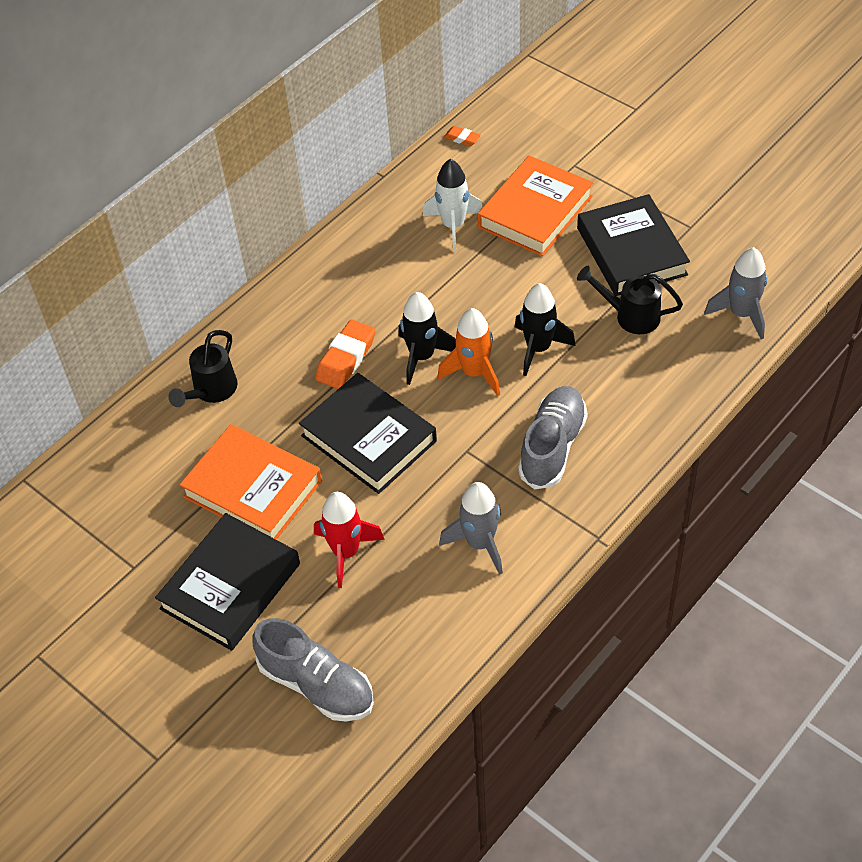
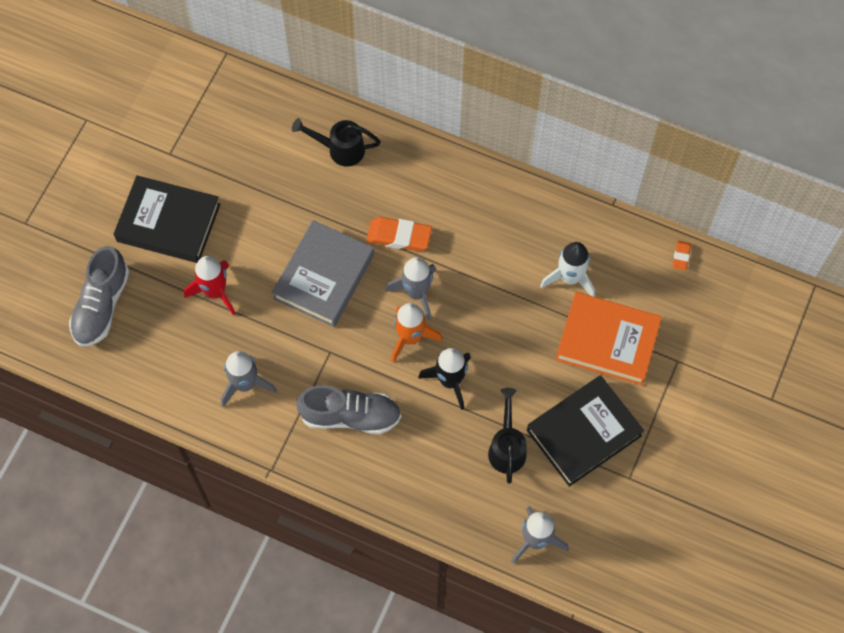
camera: 70 degrees right, 15 degrees up
(253, 489) = (256, 209): orange book -> none
(368, 438) = (324, 277): black book -> grey book
(422, 357) = (416, 293): black rocket -> grey rocket

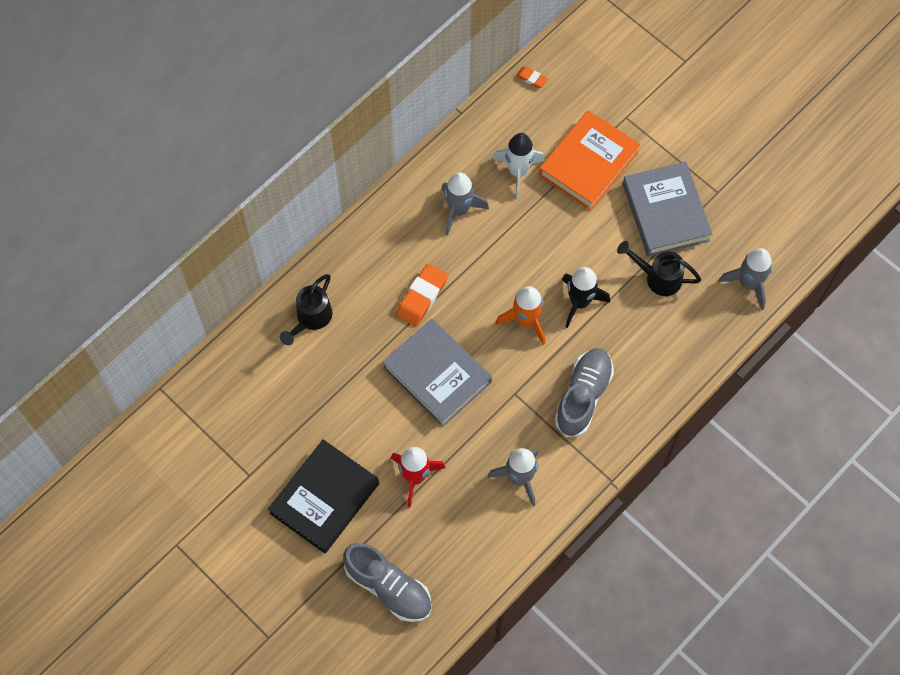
camera: 70 degrees left, 0 degrees up
(416, 293) = (484, 301): grey rocket -> grey rocket (459, 210)
(584, 433) = (665, 212): black book -> grey book

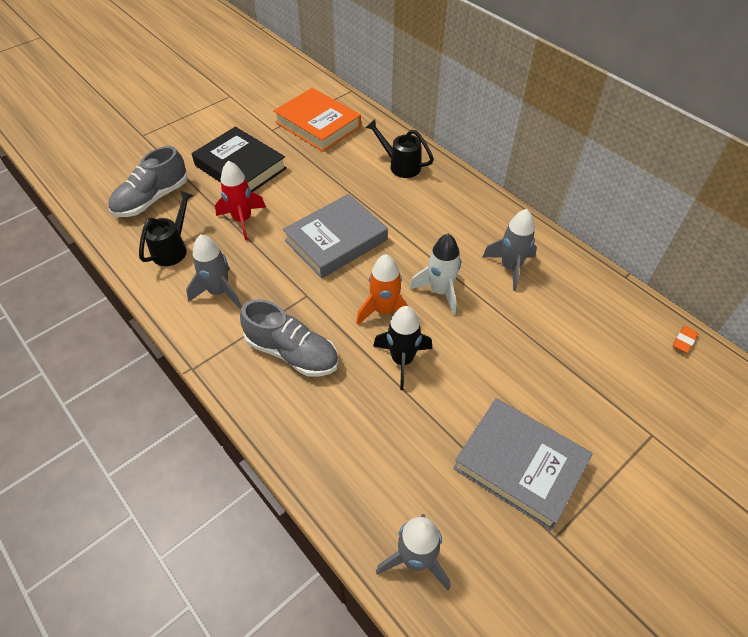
camera: 95 degrees right, 15 degrees down
(422, 297) = (416, 235): orange eraser -> none
(518, 172) = (560, 319): white rocket -> white rocket (440, 291)
(588, 164) = (579, 387): orange book -> orange book (318, 124)
(658, 277) = (429, 445): black watering can -> black watering can (173, 248)
(665, 212) = (519, 465): grey book -> grey book turned 45 degrees clockwise

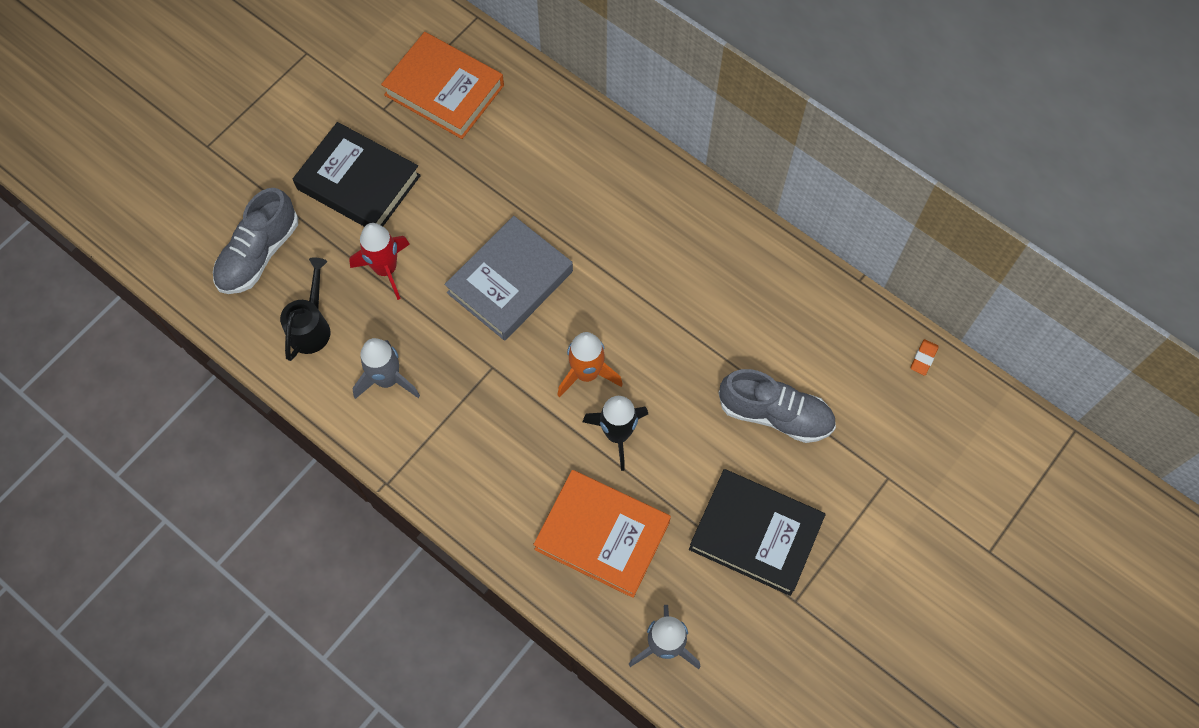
camera: 10 degrees left, 15 degrees up
(292, 352) = (493, 445): grey shoe -> grey shoe (775, 414)
(372, 442) = (602, 535): none -> orange book
(400, 165) = (569, 147): black watering can -> none
(440, 291) = (646, 336): white rocket -> none
(510, 267) = (725, 288): grey rocket -> none
(519, 465) = (755, 534): grey book -> black book

